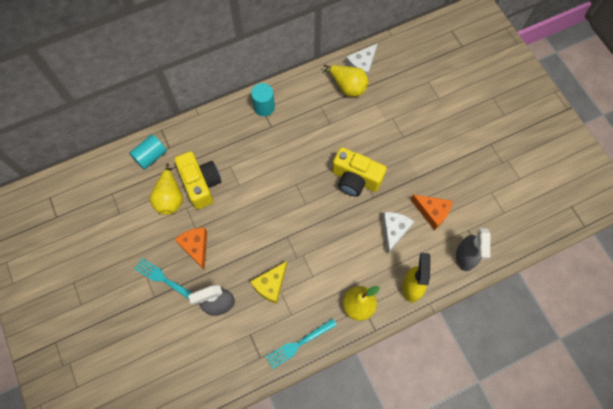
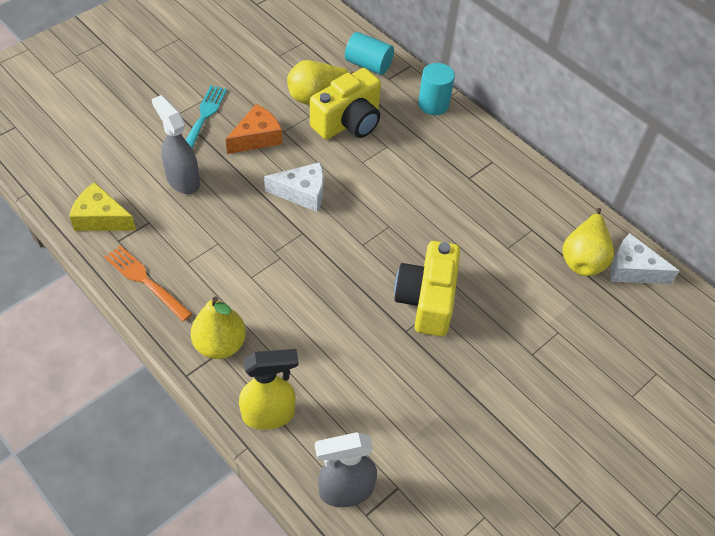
camera: 70 degrees right, 15 degrees down
(264, 107) = (496, 163): turquoise cylinder -> turquoise cylinder (433, 104)
(271, 285) = (224, 230): yellow cheese -> yellow cheese (101, 218)
(299, 344) = (145, 281): turquoise fork -> orange fork
(394, 231) = (357, 371): white cheese -> white cheese (302, 193)
(432, 212) = (410, 423): orange cheese -> none

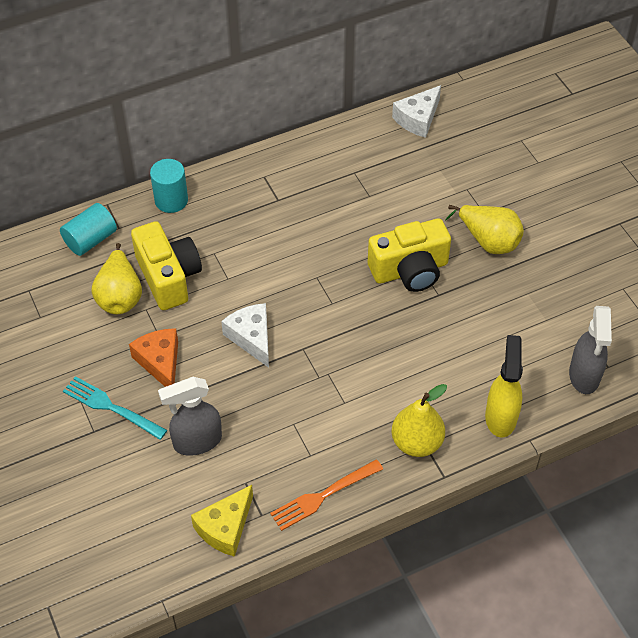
camera: 70 degrees left, 0 degrees up
(302, 193) = (251, 338): white cheese -> white cheese turned 45 degrees counterclockwise
(427, 300) = (410, 270): yellow camera -> yellow camera turned 45 degrees counterclockwise
(583, 258) = (396, 147): yellow pear -> yellow pear (488, 241)

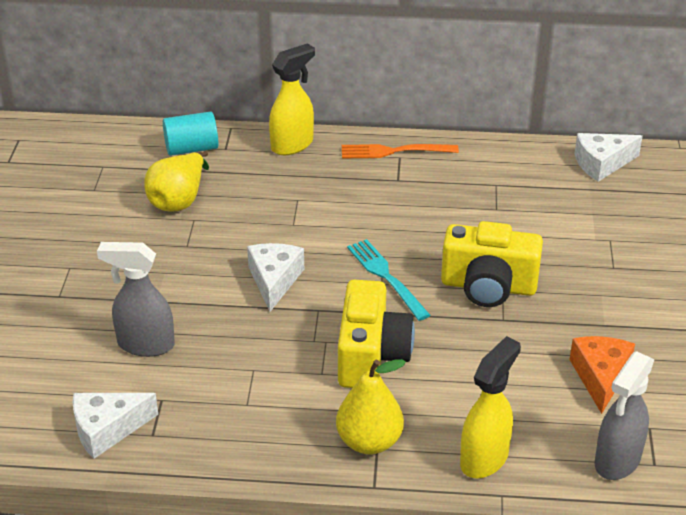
camera: 30 degrees right, 15 degrees down
(111, 407) = (92, 284): turquoise fork -> turquoise fork (386, 277)
(160, 362) = (169, 266): orange cheese -> orange cheese (600, 377)
(168, 277) = (237, 202): yellow camera -> yellow camera (371, 355)
(171, 200) = (292, 145): turquoise cylinder -> yellow spray bottle
(225, 528) = (107, 429): yellow cheese -> white cheese
(323, 496) = (229, 446): orange fork -> orange fork (394, 151)
(488, 241) = (598, 293): yellow pear -> none

